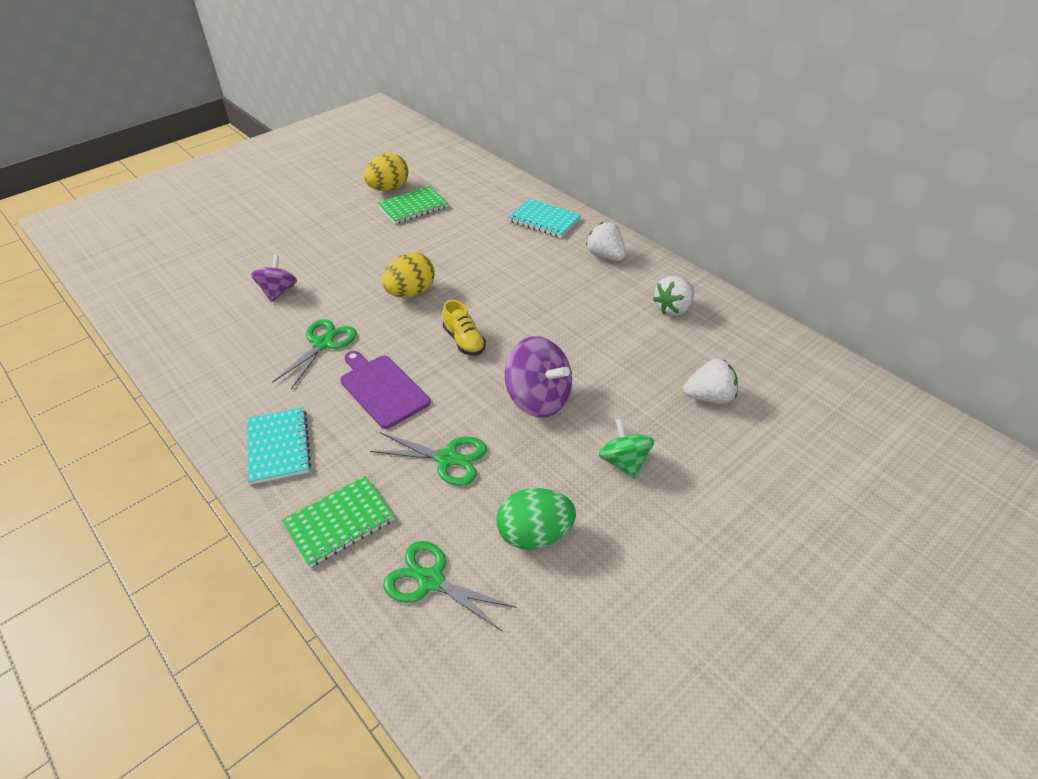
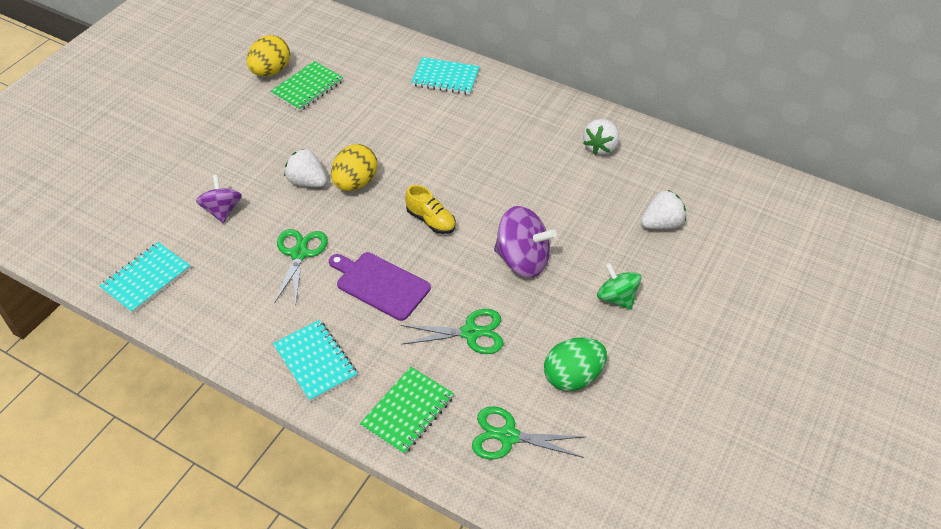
camera: 20 degrees left, 5 degrees up
(177, 335) = (146, 279): none -> turquoise notebook
(605, 256) = (519, 106): white strawberry -> white strawberry (307, 182)

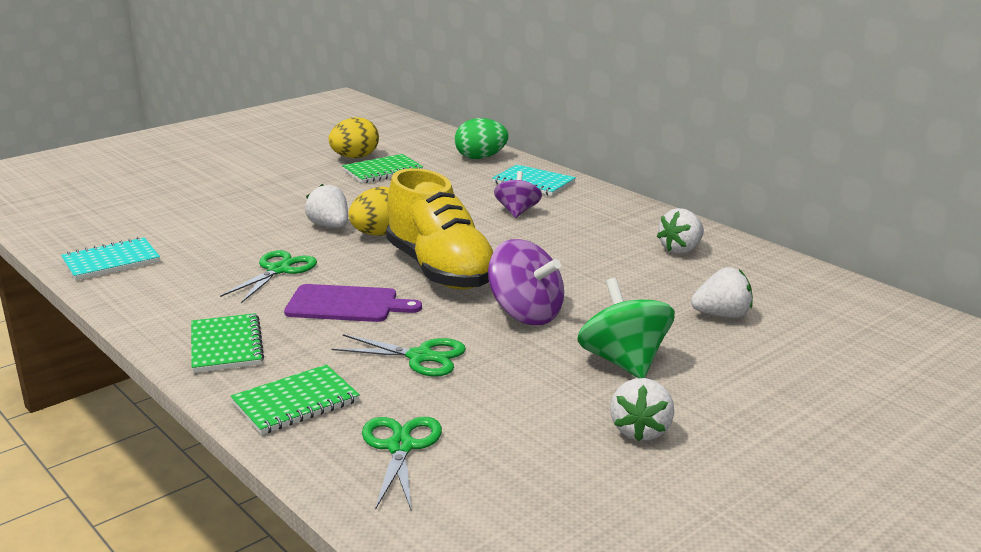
camera: 20 degrees right, 25 degrees down
(222, 210) = (227, 231): purple spinning top -> purple spinning top (517, 212)
(315, 361) = (226, 346): turquoise notebook -> green notebook
(380, 284) = (346, 304): purple cutting board -> purple cutting board turned 135 degrees clockwise
(431, 220) = (441, 270): yellow shoe -> yellow shoe, size x2.28
(508, 436) = (400, 447): green scissors -> green scissors turned 60 degrees clockwise
(572, 377) = (521, 414): green egg -> green egg (480, 158)
(616, 298) = (624, 362): green spinning top -> green spinning top, size x1.54
(658, 370) = (641, 430): none -> white strawberry

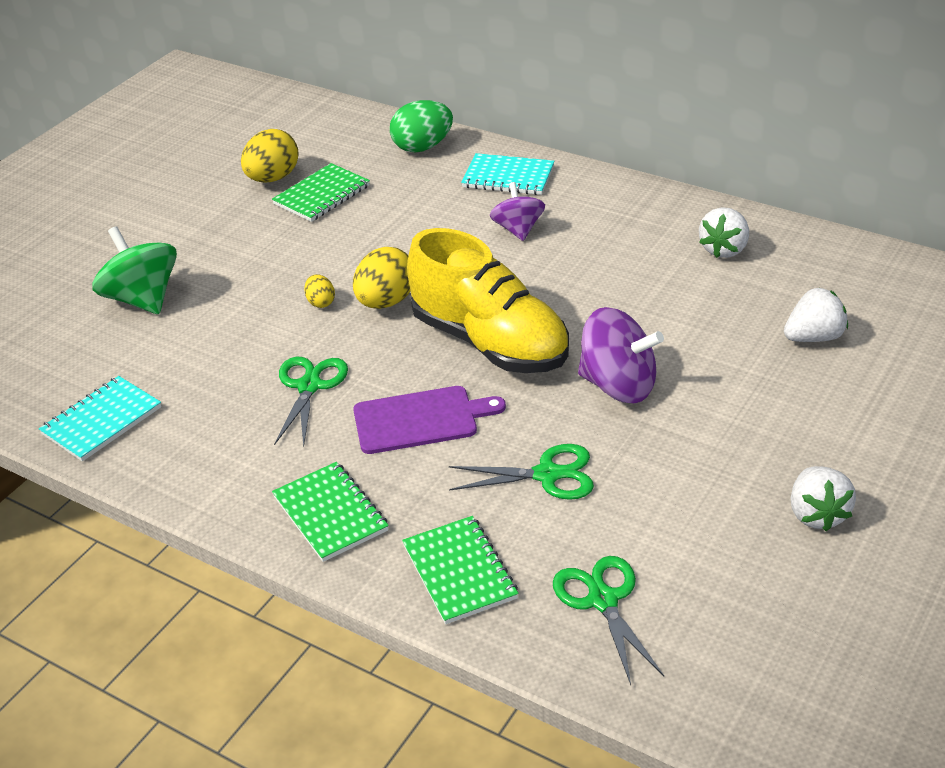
camera: 15 degrees left, 15 degrees up
(295, 402) = (459, 572): green notebook -> green notebook turned 60 degrees counterclockwise
(330, 226) = (321, 302): white strawberry -> yellow egg
(624, 362) = (753, 428): green spinning top -> green spinning top (142, 299)

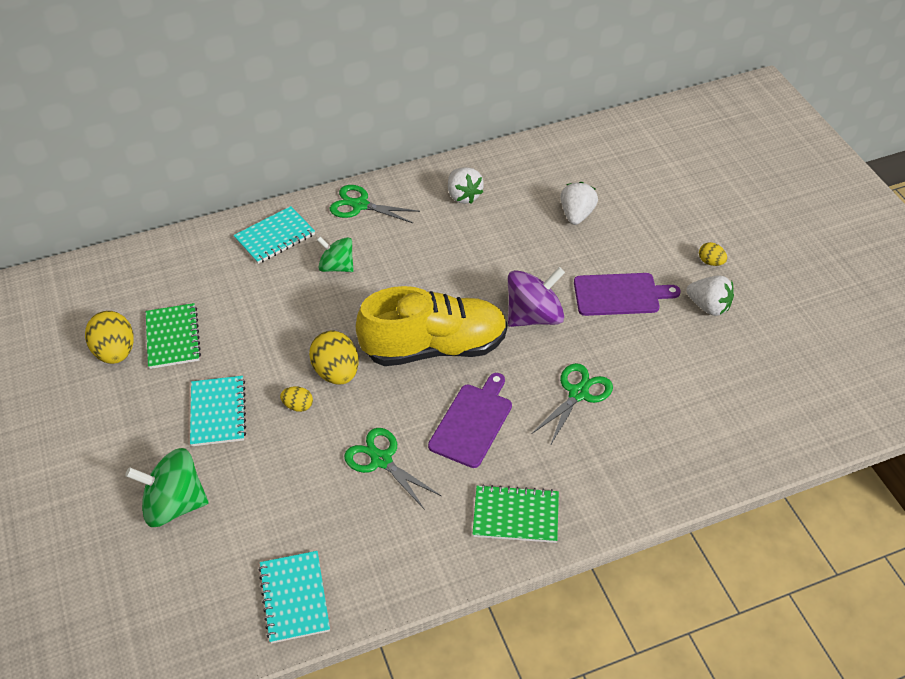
camera: 55 degrees left, 10 degrees up
(265, 264) = (218, 412): none -> turquoise notebook
(422, 147) = (184, 255): green egg -> none
(459, 572) = (621, 480): green notebook -> none
(518, 229) = (337, 266): purple spinning top -> green spinning top
(602, 600) = (696, 431): green scissors -> green scissors (360, 205)
(736, 432) = (620, 294): none -> purple cutting board
(895, 480) = (710, 262): none -> yellow egg

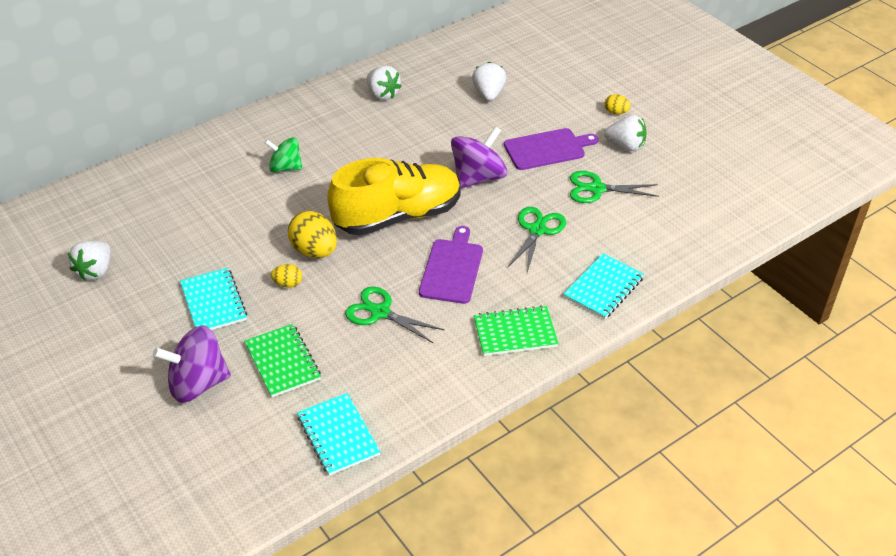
camera: 15 degrees left, 5 degrees down
(115, 352) = (95, 271): yellow egg -> white strawberry
(173, 337) = (148, 249): green notebook -> green notebook (282, 362)
(174, 504) = (198, 383): green spinning top -> purple spinning top
(275, 237) = (218, 153): turquoise notebook -> turquoise notebook (603, 288)
(360, 205) = (290, 116): green scissors -> green scissors (596, 189)

